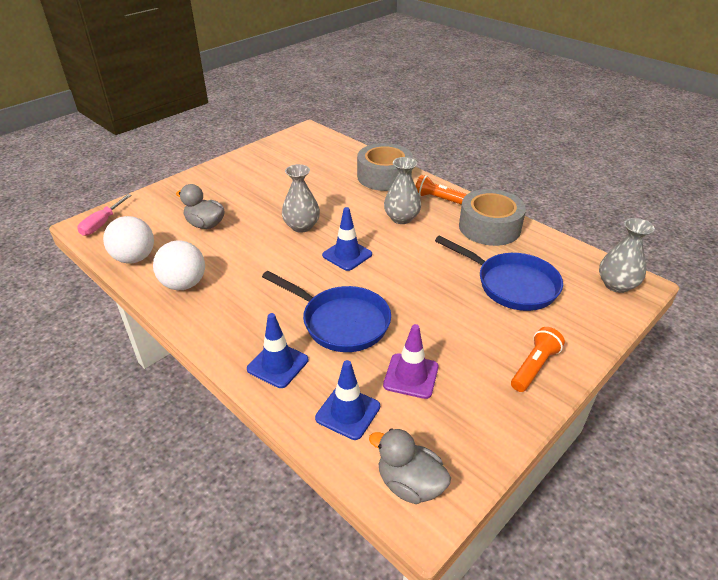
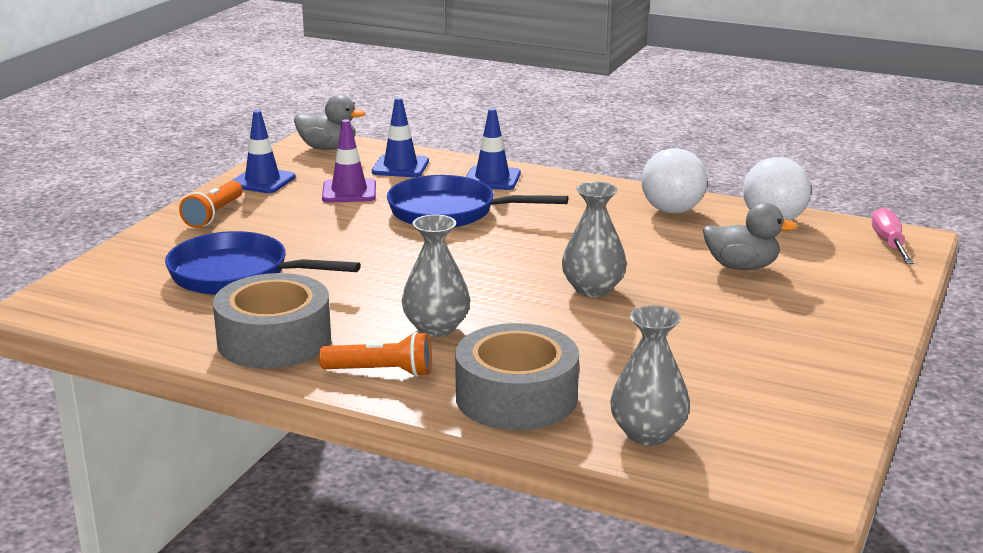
camera: 160 degrees right, 15 degrees down
(347, 255) = (491, 268): blue traffic cone -> blue traffic cone (262, 181)
(616, 285) = (76, 298): grey vase -> grey vase (648, 433)

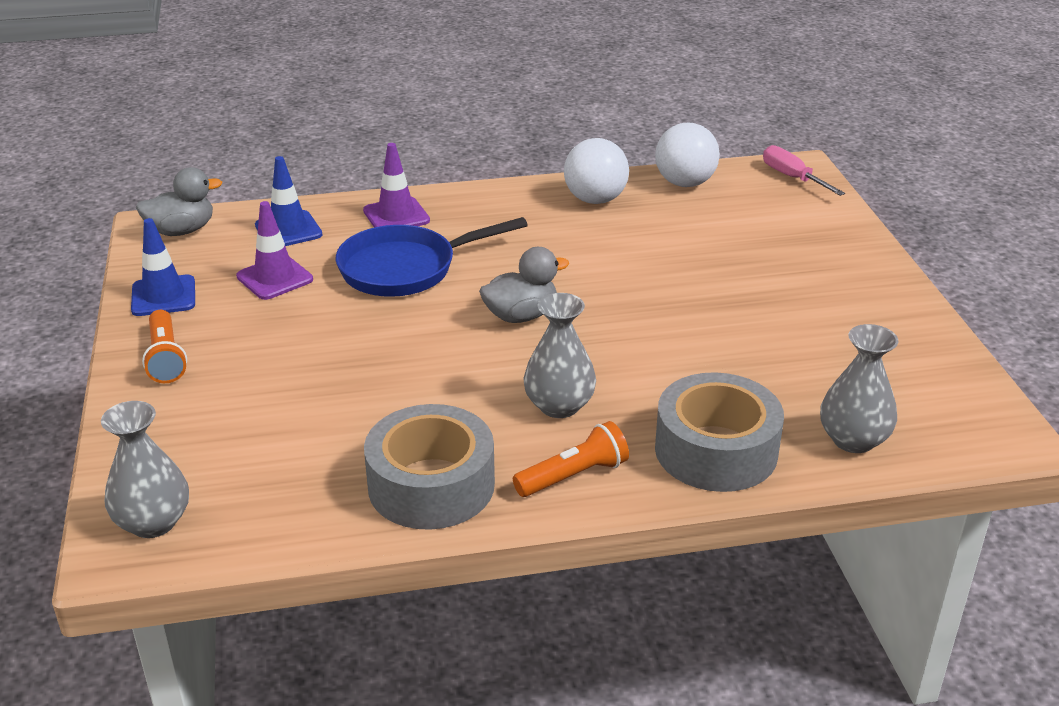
camera: 35 degrees left, 10 degrees up
(237, 275) = (290, 423): blue pan -> none
(492, 179) = (396, 216): blue traffic cone -> purple traffic cone
(593, 289) = (635, 309): grey vase -> grey vase (153, 522)
(742, 267) = (718, 240): grey duck -> grey duck (521, 316)

